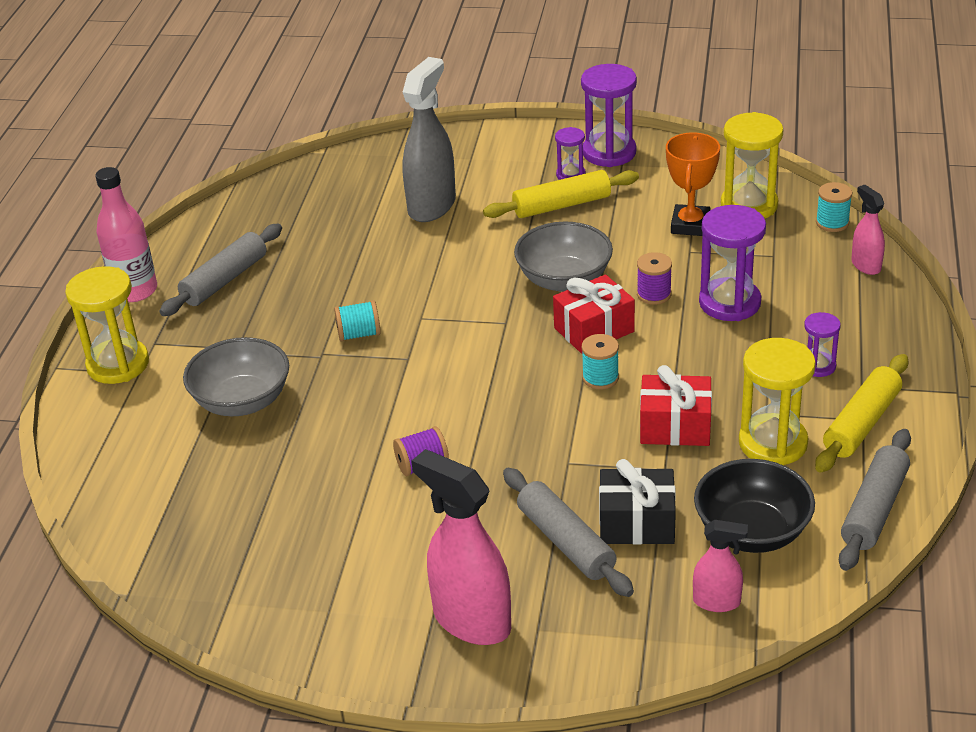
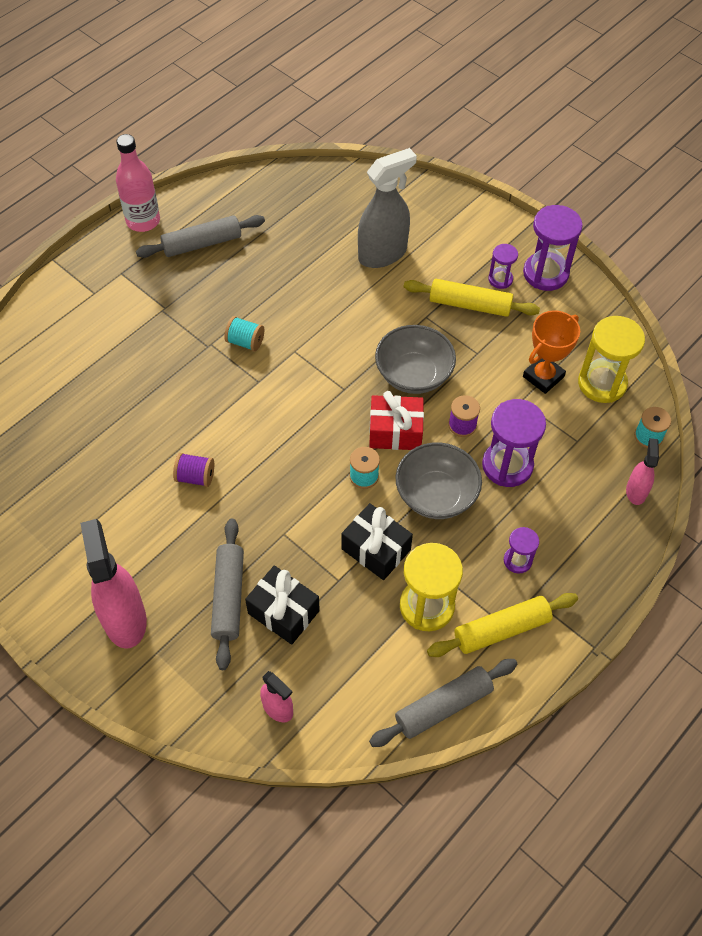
camera: 30 degrees right, 20 degrees up
(118, 364) = (87, 278): yellow hourglass -> none
(242, 401) = (133, 355): grey bowl -> grey bowl (436, 495)
(675, 426) = (376, 549): red gift -> black gift
(752, 531) = (348, 669): black bowl -> none

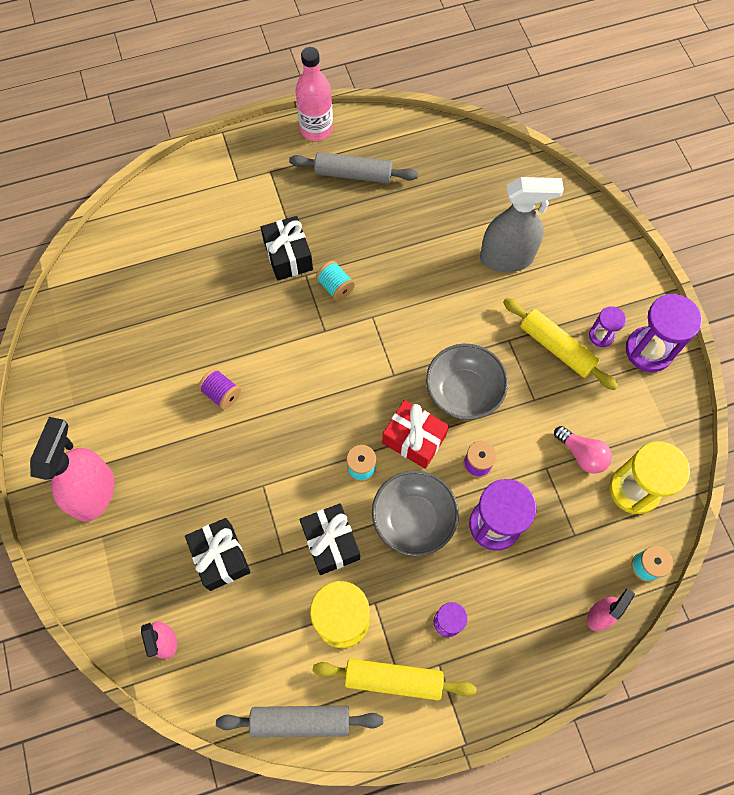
camera: 30 degrees right, 10 degrees up
(184, 335) = (288, 256): none -> black gift
(229, 597) = (185, 519): grey rolling pin -> none
(543, 377) = (582, 454): orange trophy -> pink light bulb

